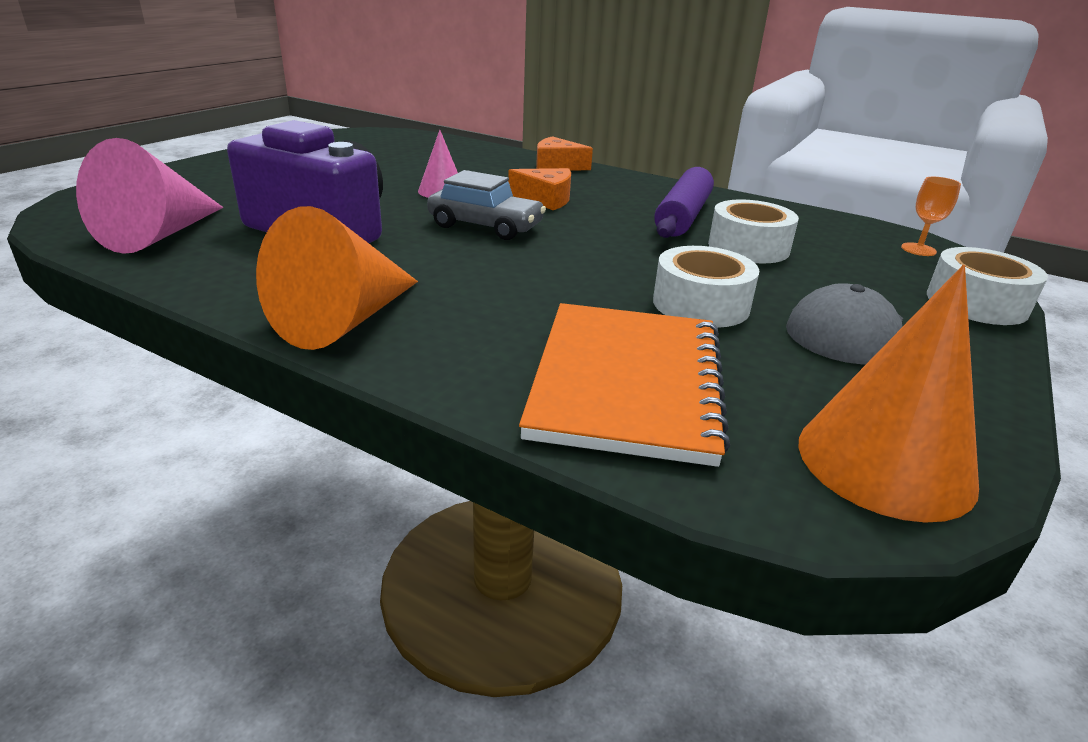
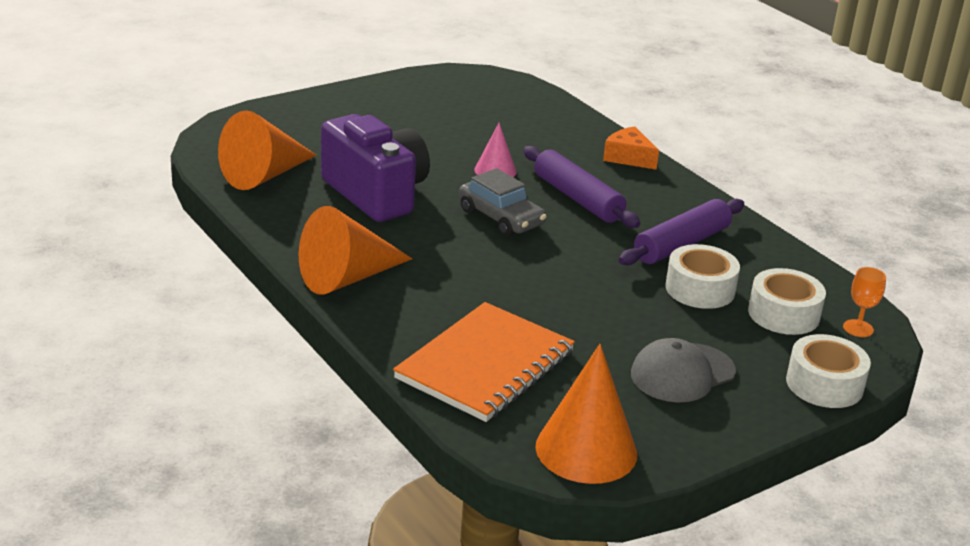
camera: 25 degrees right, 0 degrees up
(160, 234) = (264, 175): pink cone -> orange cone
(545, 199) = (577, 198): orange cheese -> purple rolling pin
(701, 304) = (596, 327): white tape -> white tape (783, 314)

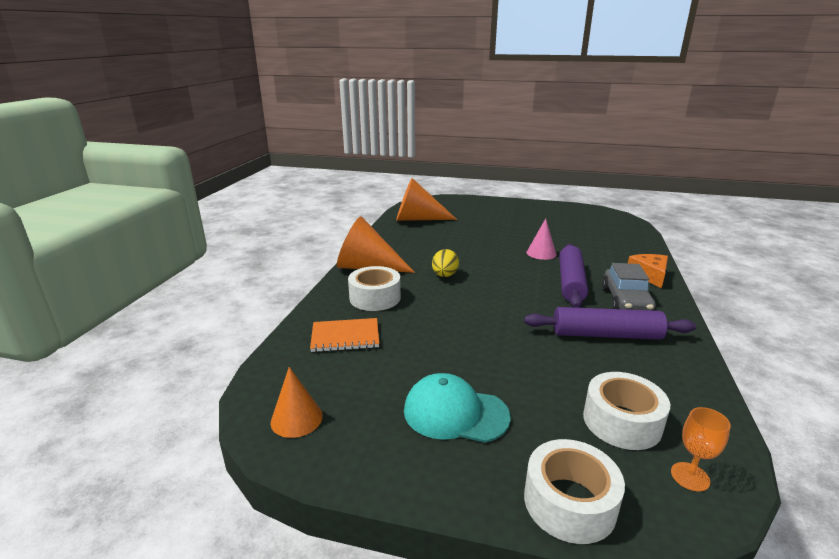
camera: 50 degrees right, 5 degrees down
(376, 194) = (454, 241): purple camera -> none
(450, 247) = (444, 275): none -> yellow egg
(485, 365) = (345, 337): orange notebook -> orange notebook, size x0.55
(501, 218) = (501, 274): grey car -> grey car (625, 300)
(586, 450) = (296, 419): orange cone -> orange cone, size x0.56
(682, 373) = (455, 413): grey cap -> turquoise cap
(700, 289) = (572, 367): white tape -> white tape (375, 298)

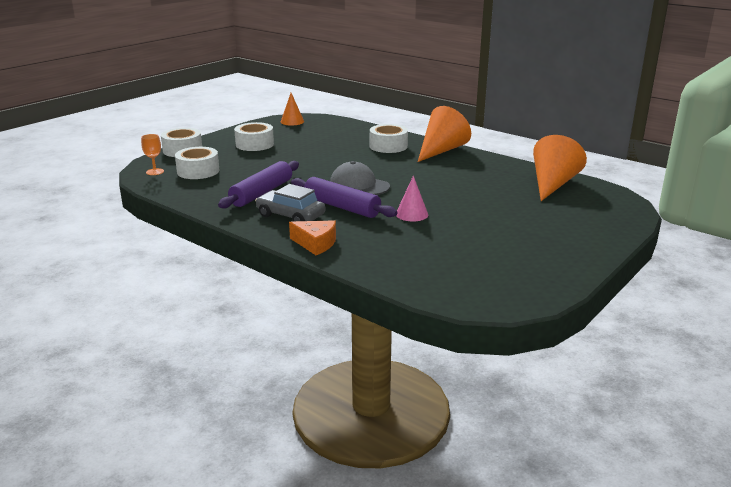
camera: 115 degrees right, 0 degrees up
(345, 337) = (348, 135): orange notebook -> none
(444, 275) = (402, 169): yellow egg -> none
(455, 413) = (254, 144): turquoise cap -> white tape
(511, 287) = (359, 185): none -> grey cap

